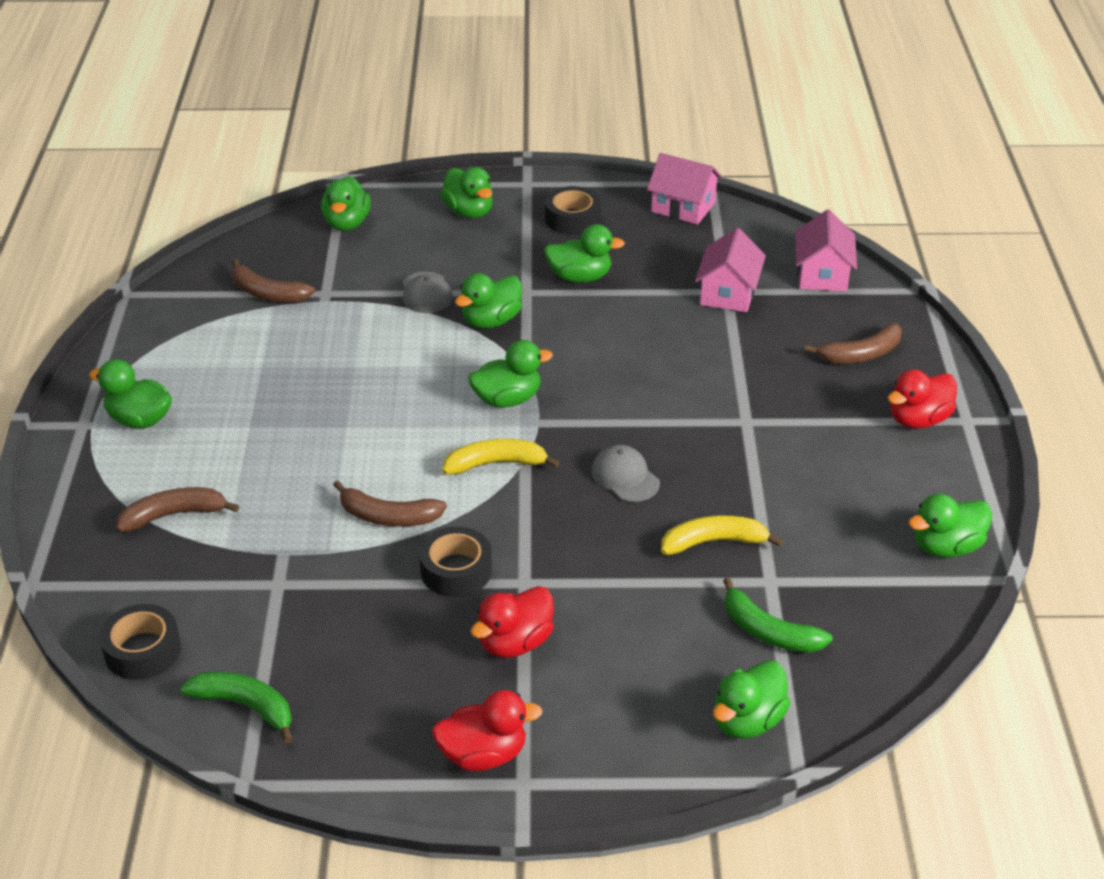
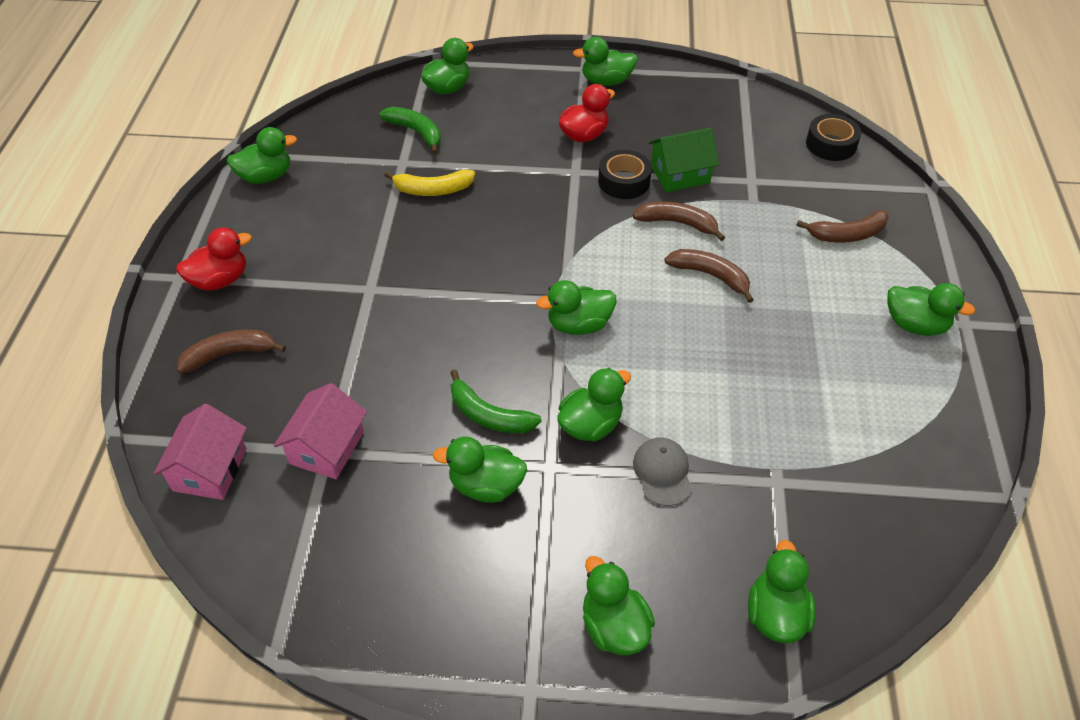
camera: 175 degrees left, 10 degrees up
(246, 706) = (753, 111): green banana -> green banana (489, 415)
(267, 293) = (844, 486): brown banana -> brown banana (710, 276)
(377, 586) = (680, 174): none -> green house
(483, 754) = (606, 81): red duck -> green duck
(495, 464) = (592, 262): yellow banana -> none
(572, 219) = (478, 599): black tape -> none
(625, 477) = (487, 244): grey cap -> none
(683, 207) = (327, 613): pink house -> none

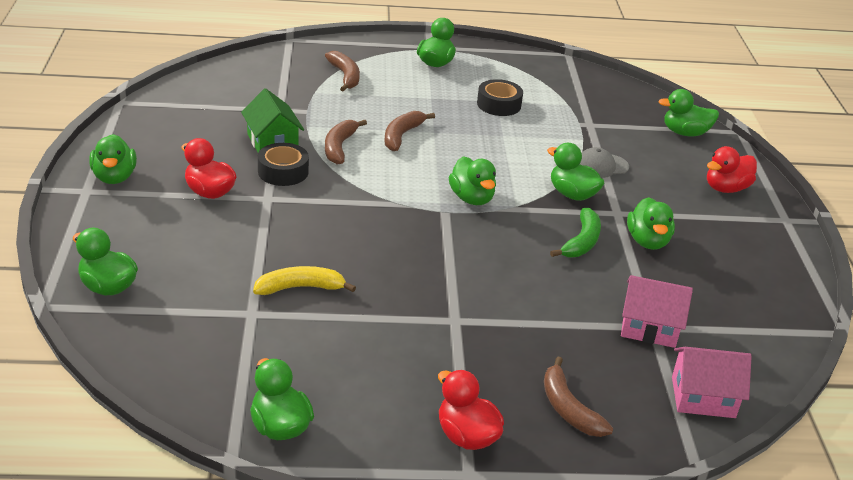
camera: 100 degrees left, 15 degrees down
(416, 132) = (195, 306): green banana -> none
(433, 190) = (300, 288): yellow banana -> yellow banana turned 90 degrees counterclockwise
(614, 626) = (726, 188): green duck -> red duck
(831, 144) = (231, 71): black tape -> black tape (499, 104)

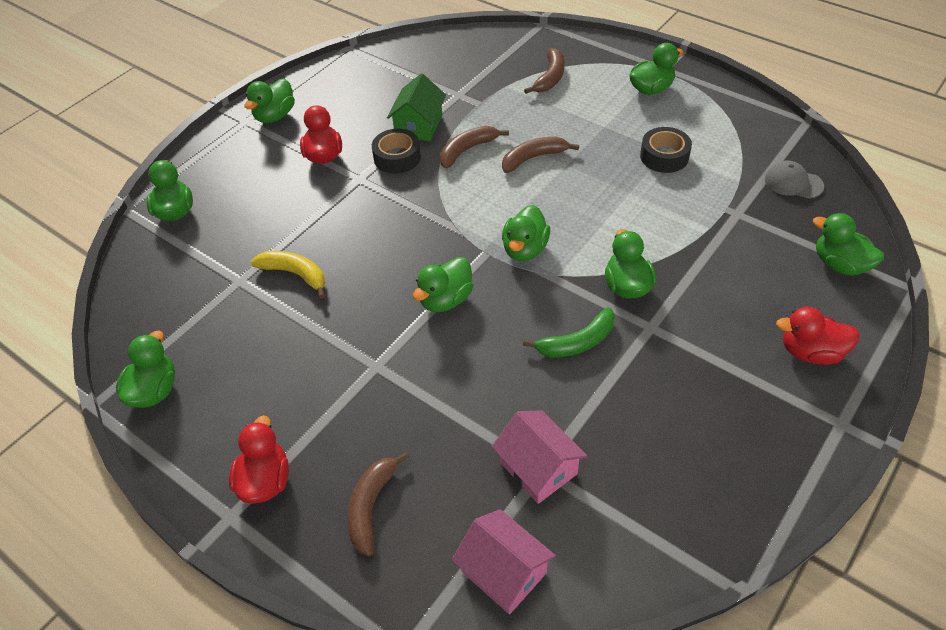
camera: 45 degrees right, 15 degrees up
(601, 166) = (695, 266): grey cap -> grey cap (793, 182)
(647, 241) = (646, 373): green duck -> green duck (445, 300)

